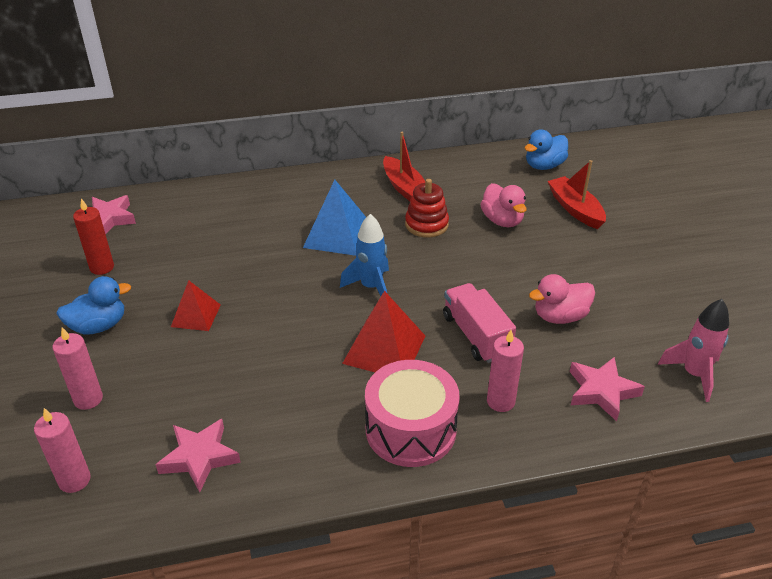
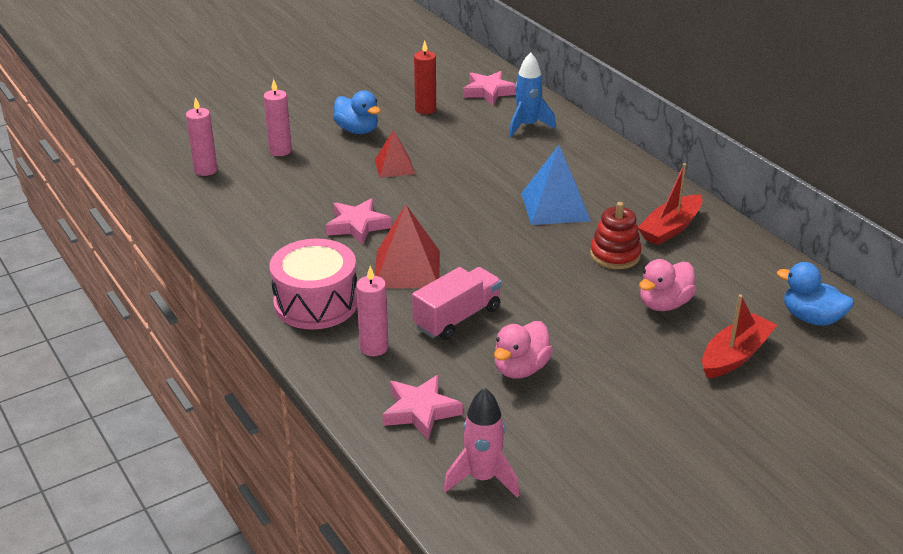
camera: 70 degrees right, 5 degrees down
(199, 457) = (244, 212): pink star -> pink star (357, 225)
(371, 287) = (489, 243): blue rocket -> blue rocket (527, 126)
(560, 316) = (520, 369): pink duck -> pink duck turned 105 degrees counterclockwise

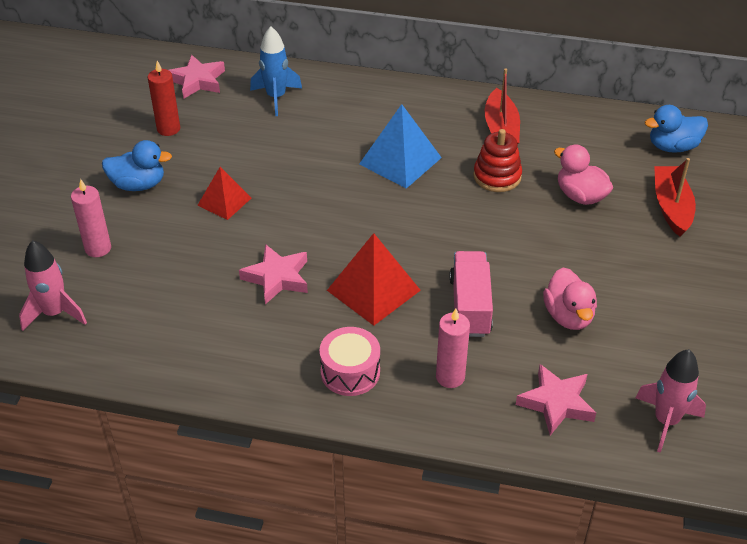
camera: 45 degrees left, 10 degrees up
(205, 170) = (55, 313): pink candle -> pink rocket
(316, 303) = (350, 372): pink drum -> pink drum, size x0.66
(664, 304) = (580, 196): pink duck -> pink duck turned 135 degrees clockwise

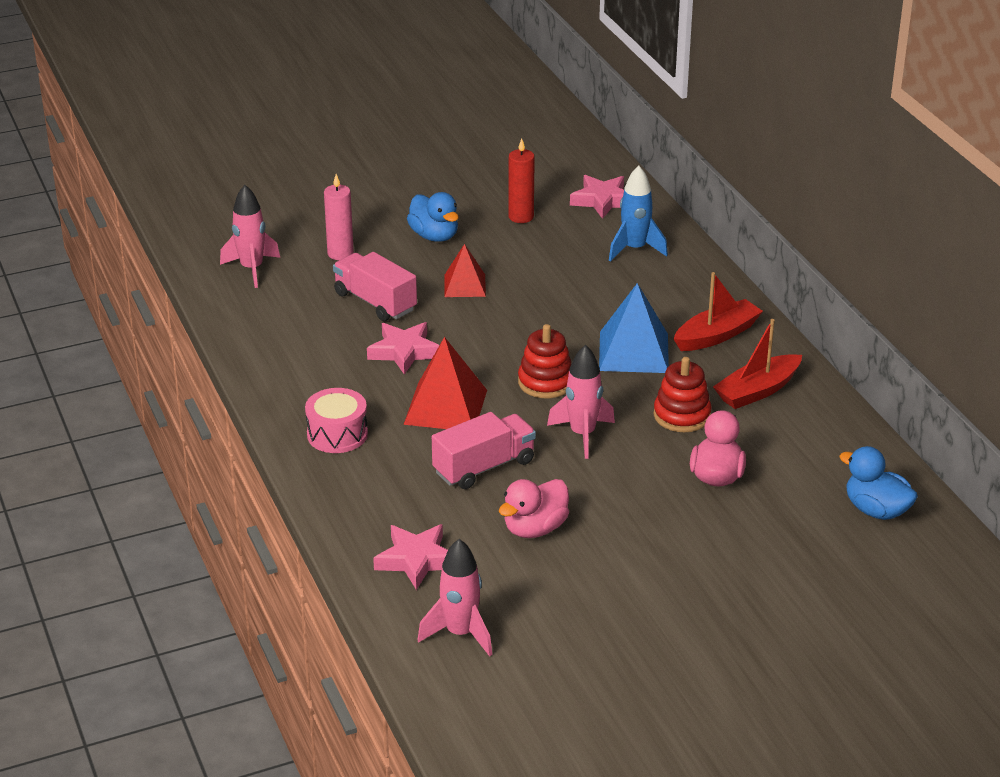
camera: 55 degrees right, 10 degrees down
(190, 261) = (375, 302): none -> pink truck
(394, 221) = (545, 382): none -> red stacking toy
(450, 377) = (386, 489): pink candle -> none
(476, 235) = (582, 435): none -> pink rocket
(671, 207) = (773, 541): red boat -> red boat (716, 335)

